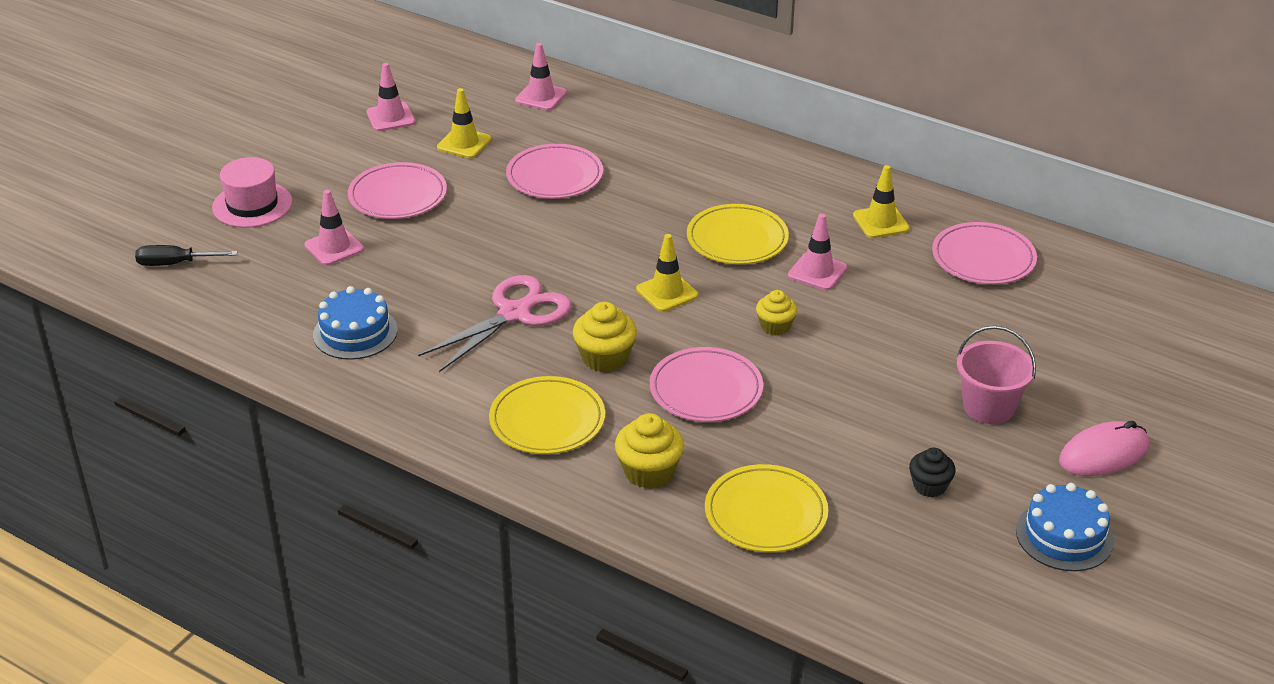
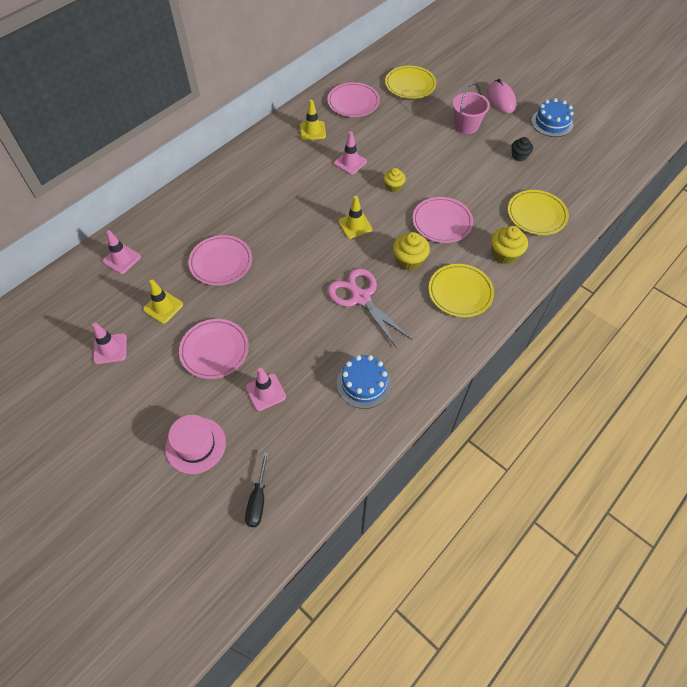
camera: 80 degrees left, 20 degrees up
(737, 239) = (312, 188): yellow plate -> yellow plate (410, 85)

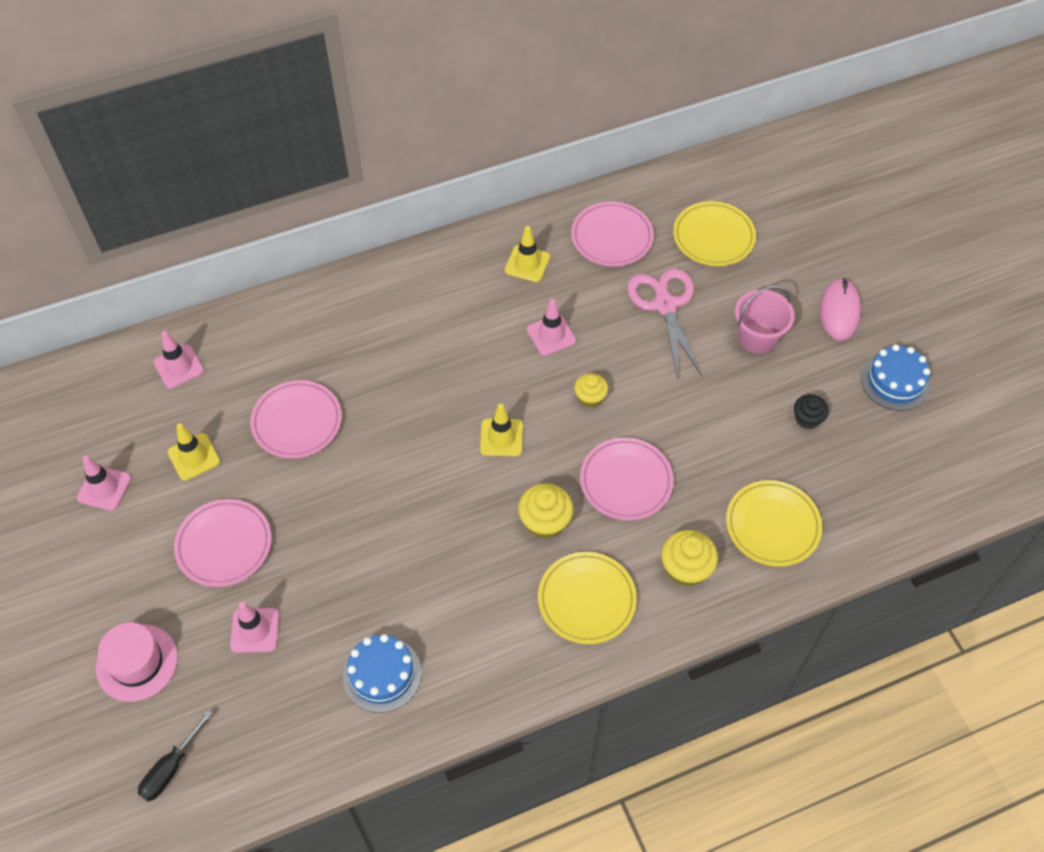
camera: 25 degrees right, 0 degrees up
(360, 298) = (447, 550): pink scissors -> pink scissors (665, 305)

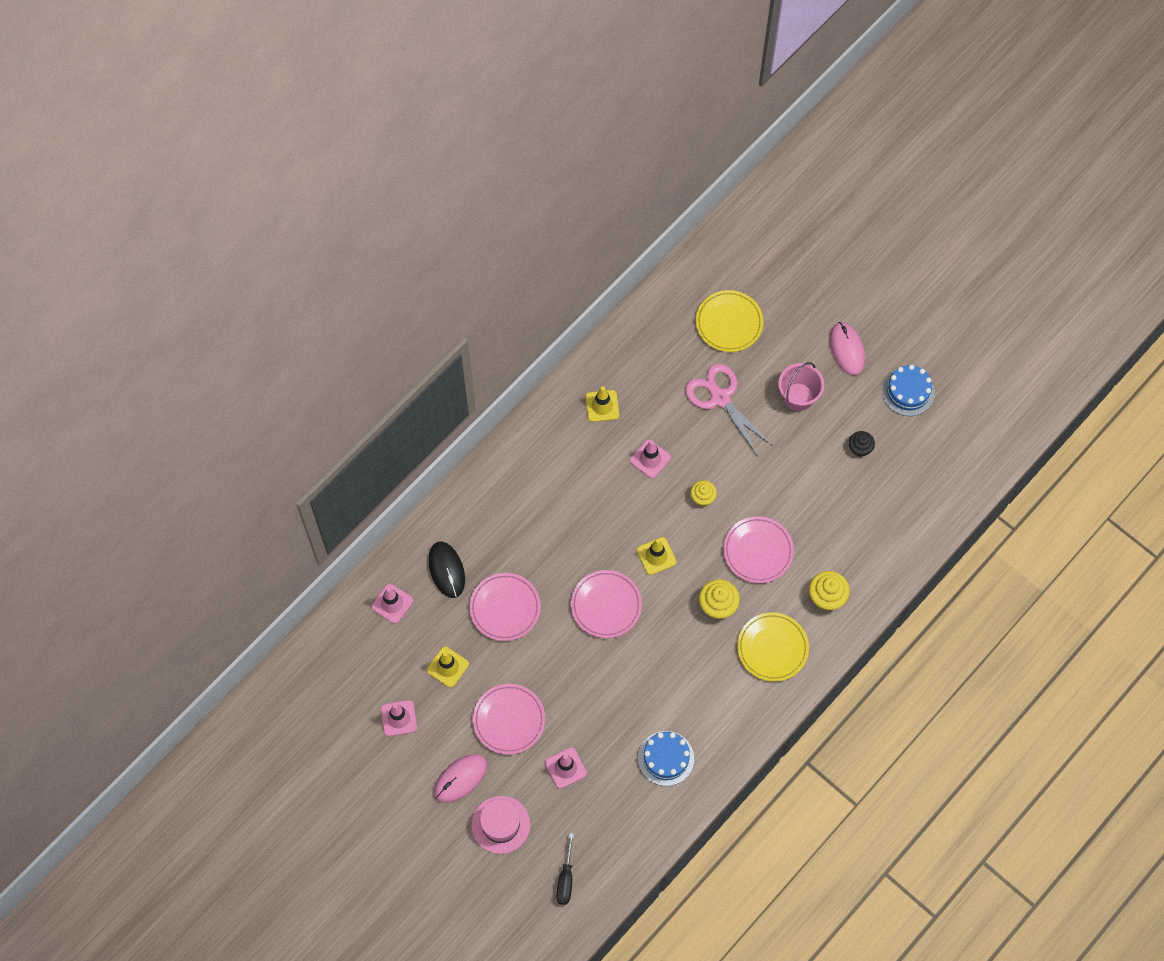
camera: 25 degrees left, 10 degrees up
(126, 586) = (460, 778): none -> pink mouse
(259, 357) = (446, 570): none -> black mouse
(612, 237) = (653, 355): pink plate -> pink plate (606, 605)
(772, 525) = (870, 540): yellow plate -> none

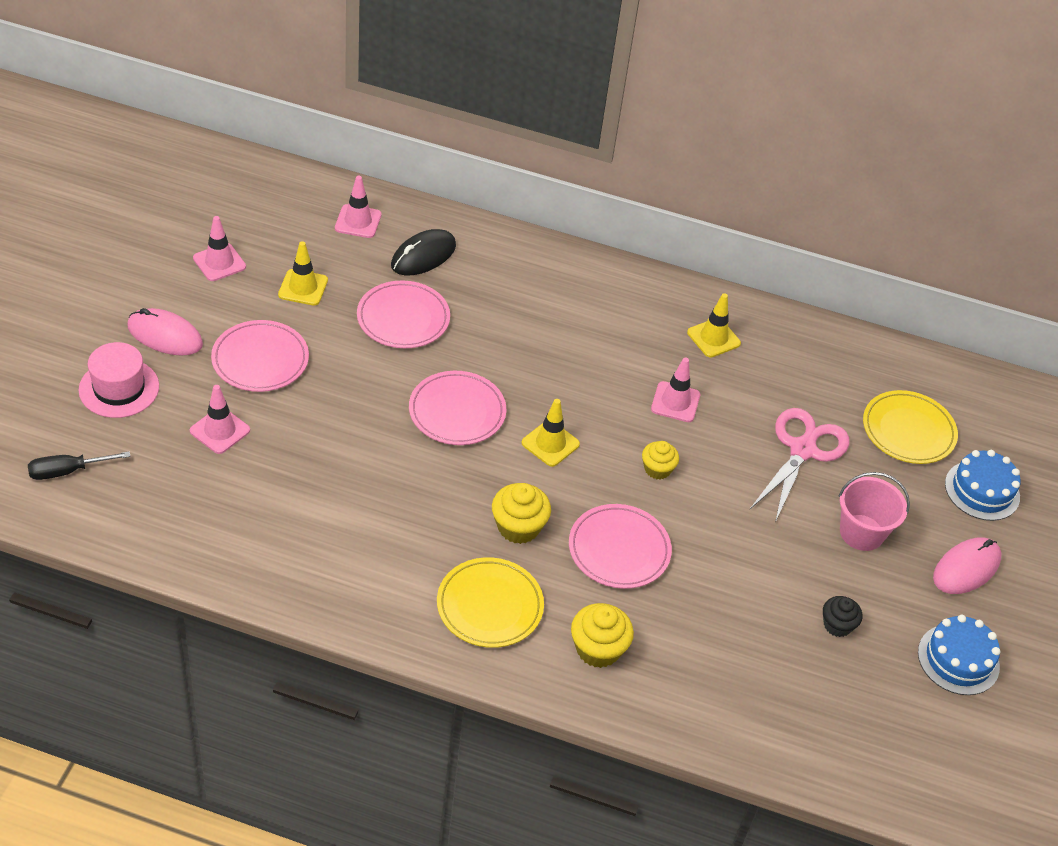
camera: 60 degrees right, 20 degrees down
(666, 758) = (276, 530): blue cake -> blue cake (982, 490)

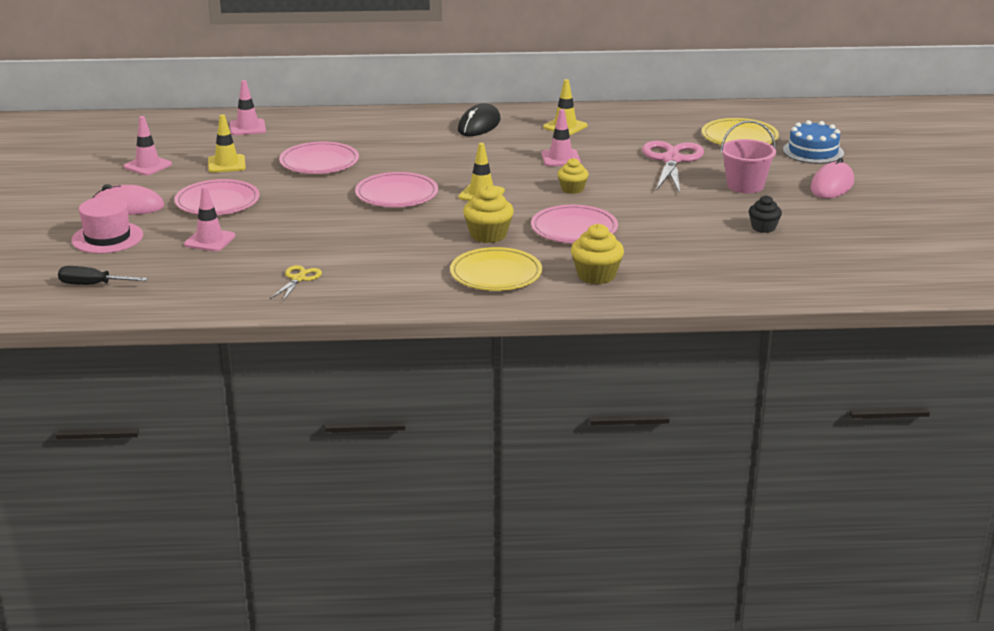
camera: 15 degrees left, 20 degrees down
(68, 471) = (93, 285): black screwdriver -> black screwdriver turned 45 degrees clockwise
(278, 537) = (298, 279): none -> yellow scissors
(423, 256) = (312, 133): black mouse -> black mouse (479, 125)
(958, 659) = (861, 224): blue cake -> none

